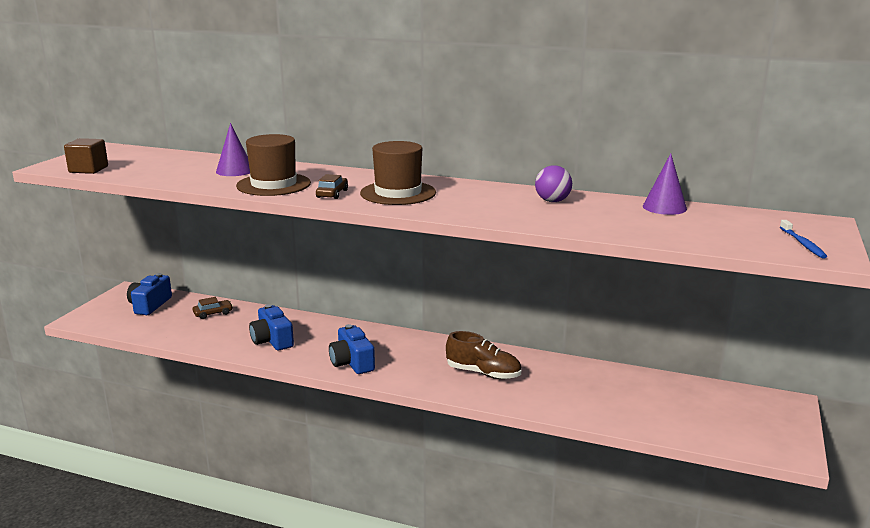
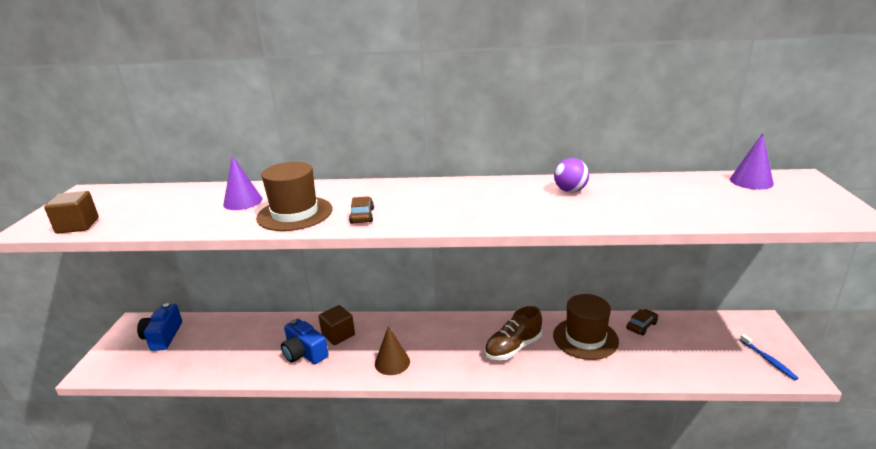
camera: 15 degrees left, 5 degrees up
(213, 313) = (232, 333): brown car -> brown car (641, 326)
(312, 332) = (338, 335): none -> brown cube
(352, 362) = (392, 362): blue camera -> brown cone
(398, 193) = (425, 204): brown hat -> brown hat (585, 338)
(483, 373) = (513, 347): brown shoe -> brown shoe turned 135 degrees clockwise
(664, 207) = (667, 182): purple cone -> purple cone (751, 181)
(802, 244) = (814, 204): blue toothbrush -> blue toothbrush (768, 360)

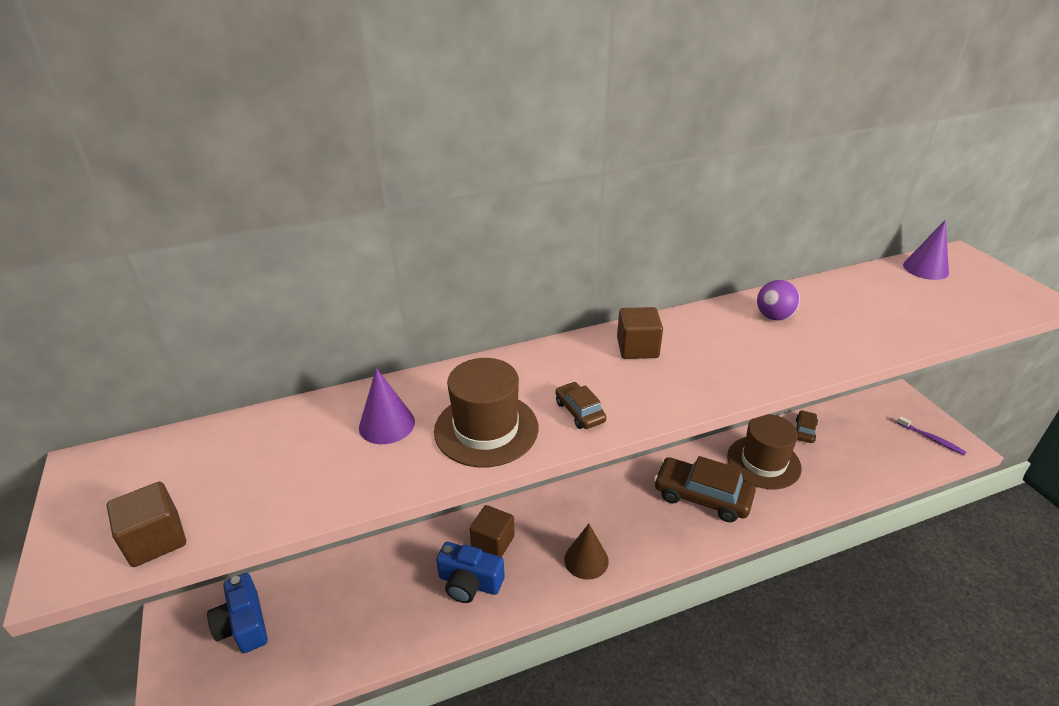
camera: 25 degrees left, 10 degrees up
(442, 192) = (637, 348): none -> brown cube
(513, 347) = (702, 496): brown shoe -> brown car
(768, 360) = (931, 439): blue toothbrush -> purple toothbrush

